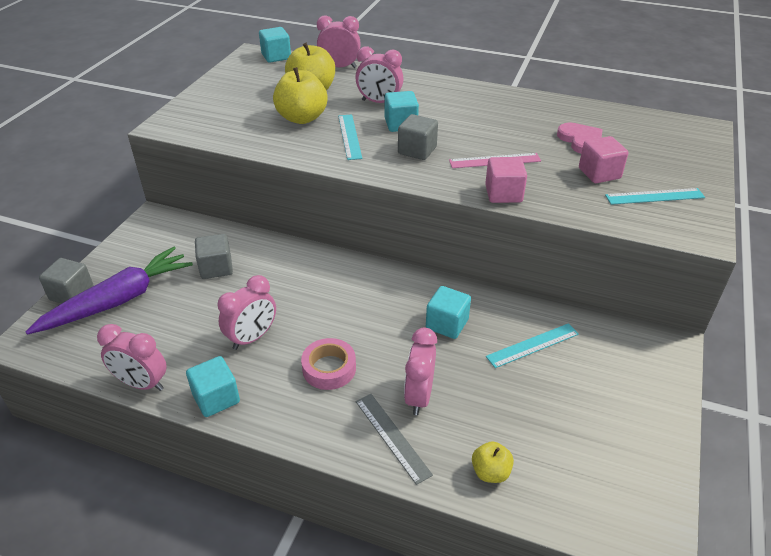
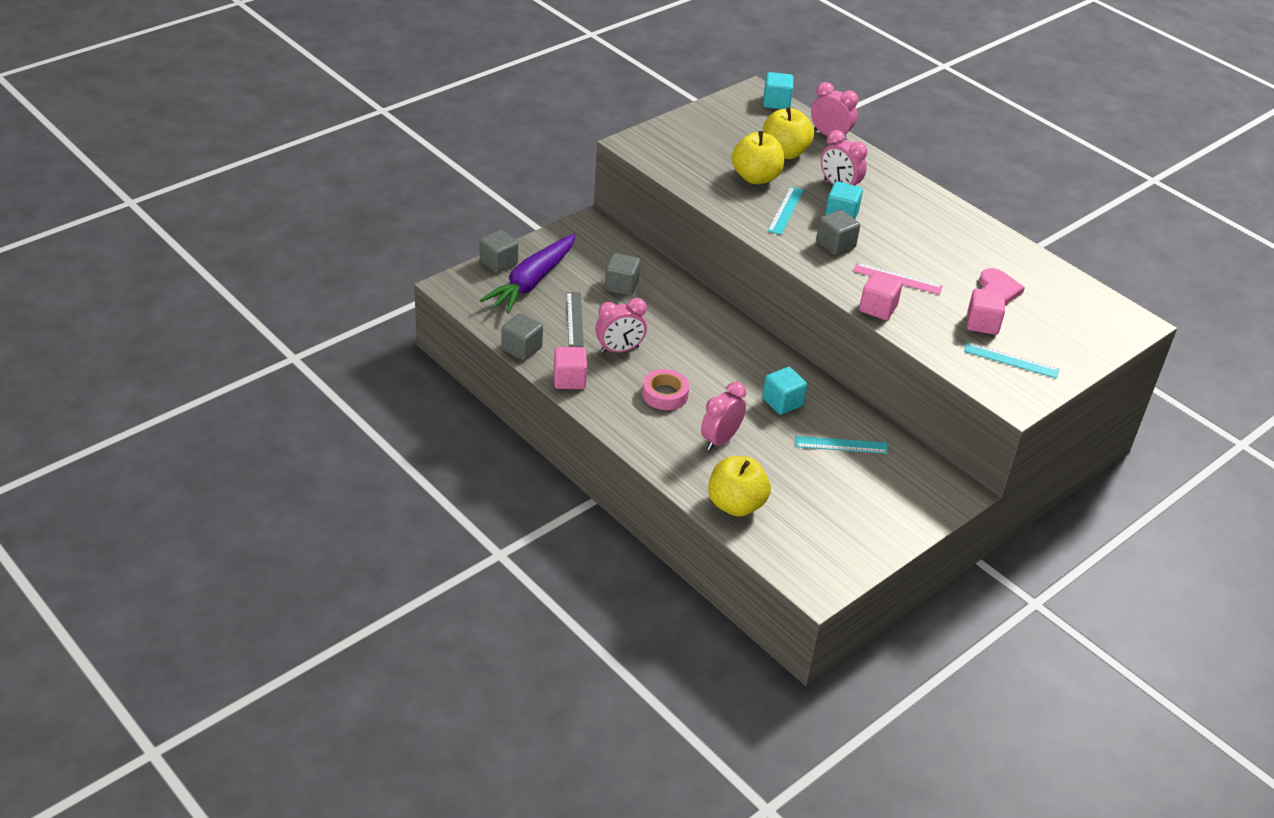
camera: 25 degrees right, 0 degrees up
(119, 300) = (532, 282): purple carrot -> purple carrot turned 135 degrees clockwise
(142, 383) = (521, 348): pink clock -> grey cube
(216, 398) = (569, 380): turquoise cube -> pink cube
(392, 437) = (681, 455): grey ruler -> grey ruler (575, 319)
(490, 472) = (736, 505): yellow apple -> yellow apple, size x1.87

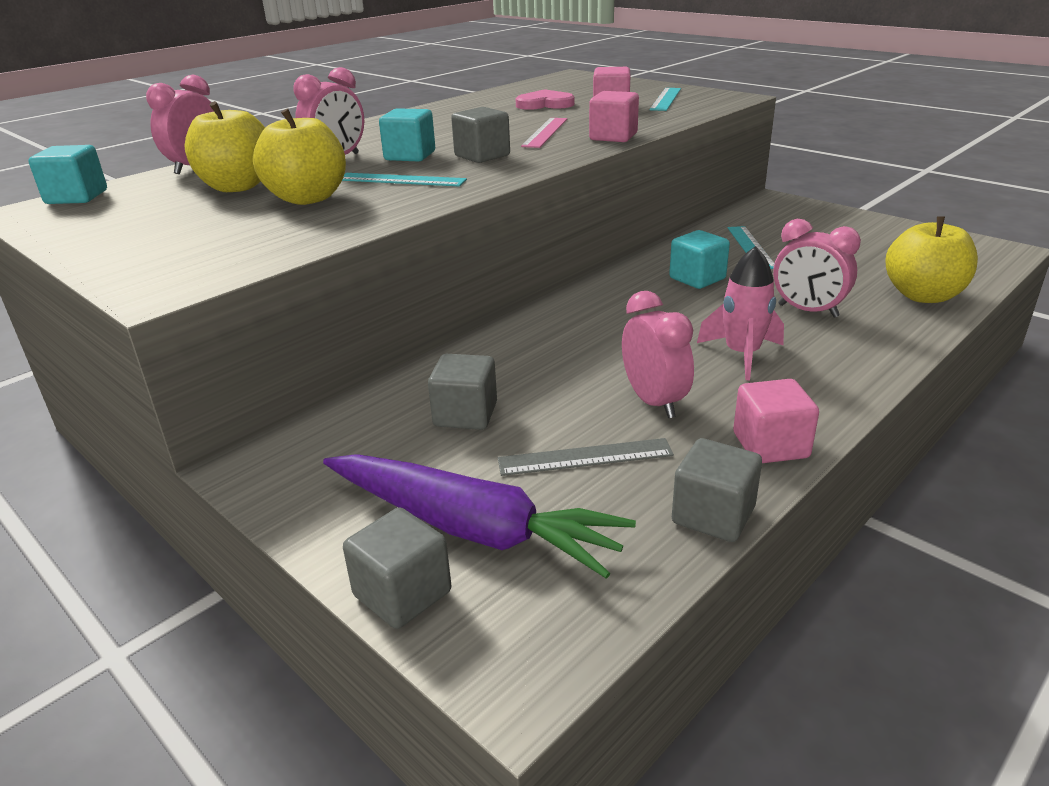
camera: 90 degrees left, 10 degrees down
(665, 394) = (742, 355): pink tape -> pink rocket

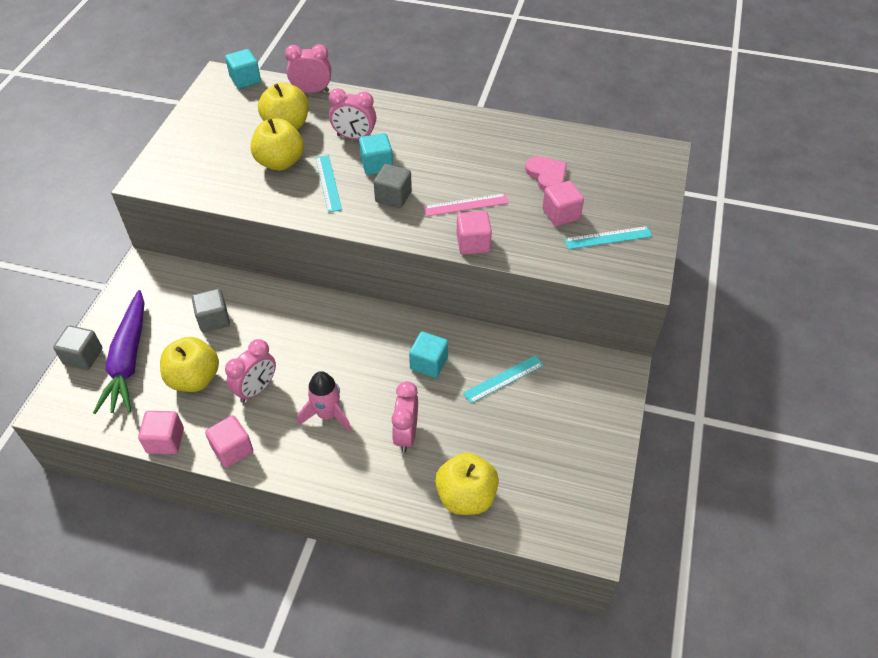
camera: 60 degrees right, 20 degrees up
(585, 457) = (194, 379): grey ruler -> yellow apple
(713, 515) = (165, 441): grey cube -> pink cube

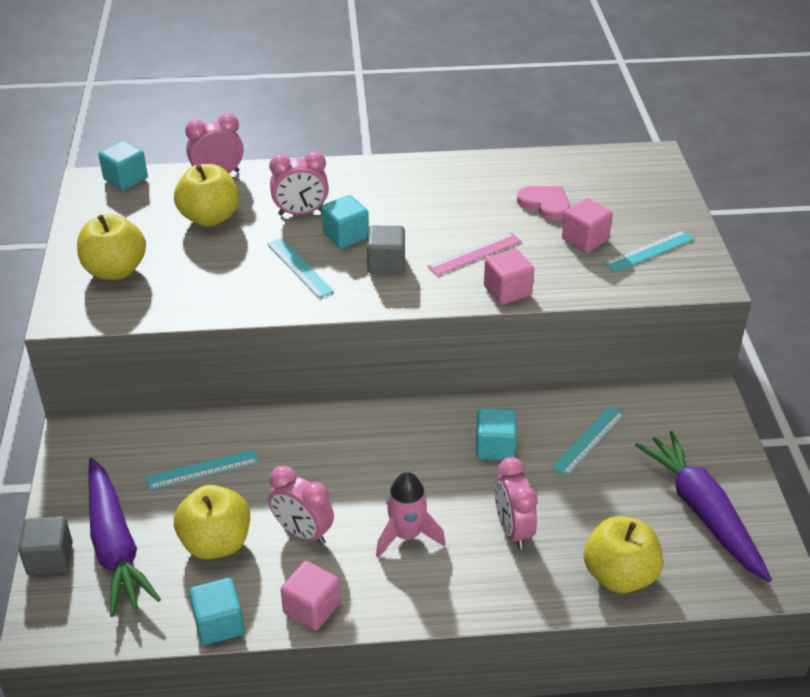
camera: 20 degrees left, 10 degrees down
(165, 441) = (219, 624): pink cube -> turquoise cube
(214, 319) = (202, 469): grey cube -> turquoise ruler
(256, 389) = (303, 533): pink clock -> pink clock turned 105 degrees clockwise
(280, 162) = (226, 258): yellow apple -> yellow apple (115, 270)
(560, 465) = (702, 512): none -> purple carrot

